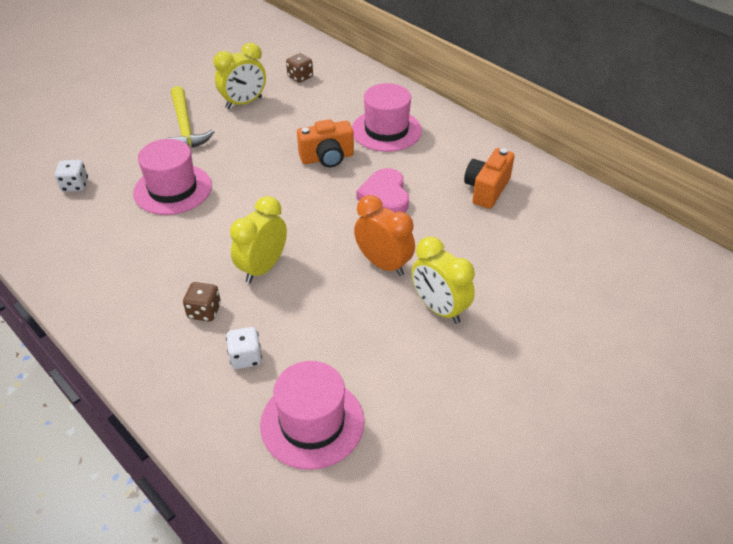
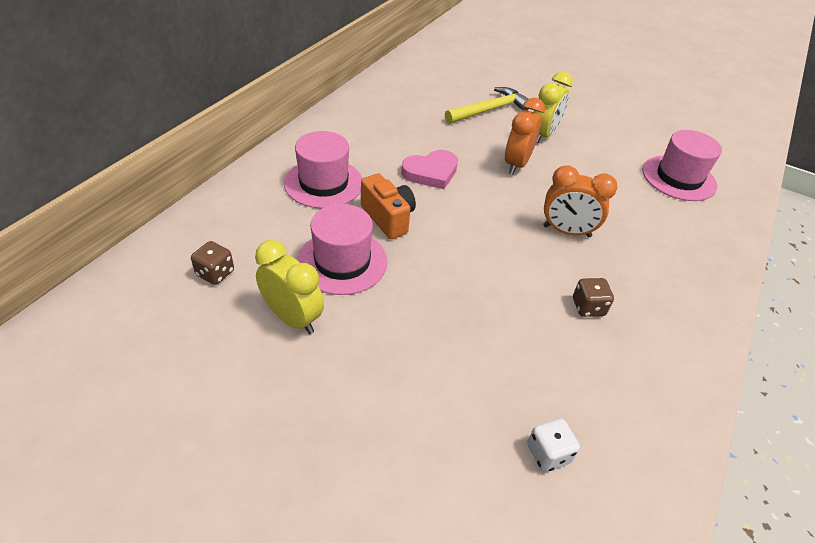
camera: 110 degrees left, 0 degrees up
(173, 189) = (500, 336): pink hat -> pink hat (342, 261)
(185, 127) = (371, 368): yellow hammer -> yellow hammer (490, 110)
(204, 311) = (639, 256): brown dice -> brown dice (588, 307)
(246, 357) = (659, 220): white dice -> none
(263, 268) = (566, 231): yellow clock -> orange clock
(486, 190) = (396, 120): orange camera -> none

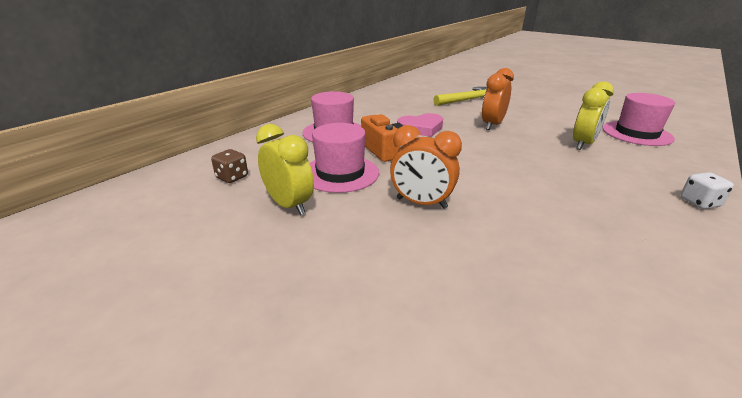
camera: 10 degrees right, 15 degrees down
(543, 135) = (513, 111): yellow clock -> yellow clock (583, 144)
(548, 453) = (541, 320): white dice -> white dice (699, 202)
(566, 231) = (540, 161): orange clock -> orange clock (421, 203)
(588, 307) = (568, 207): brown dice -> none

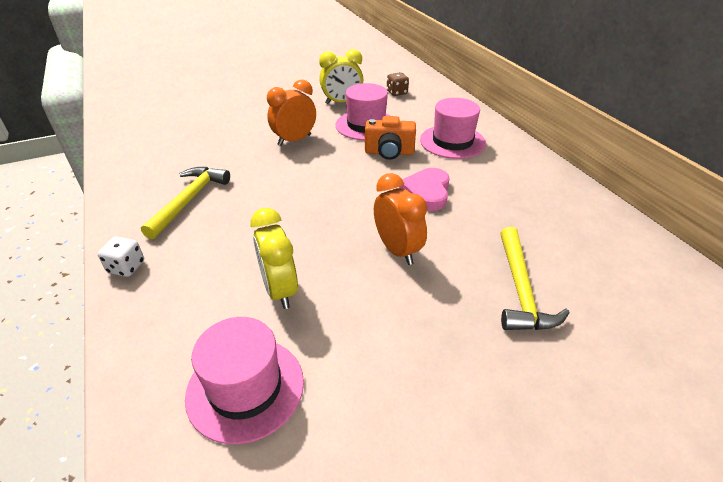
camera: 120 degrees right, 10 degrees up
(604, 217) = (190, 200): none -> yellow hammer

